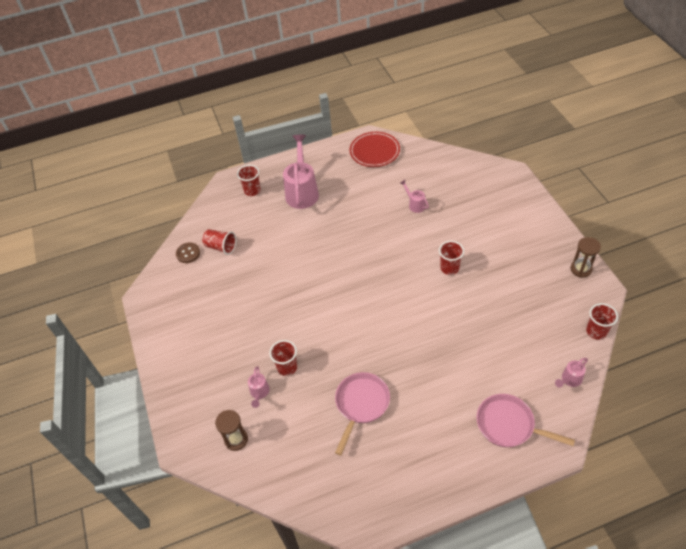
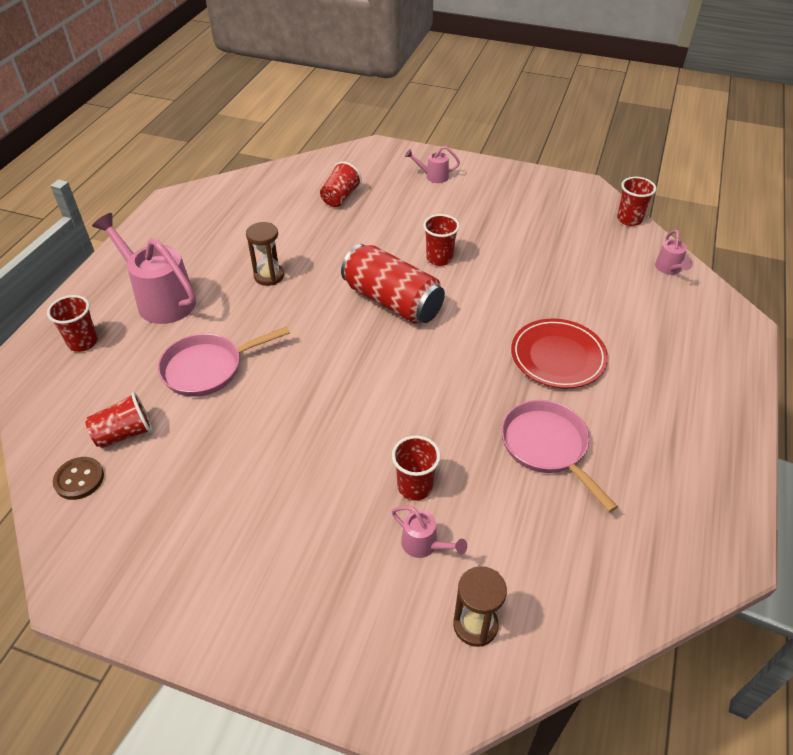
camera: 55 degrees left, 5 degrees down
(374, 151) = (200, 209): red plate -> red plate (558, 357)
(394, 273) = (392, 301): none -> red can
(415, 204) = (320, 228): pink watering can -> pink watering can (433, 176)
(449, 192) = (340, 197): none -> red cup
(509, 425) = (686, 342): pink pan -> pink pan (207, 368)
(581, 269) = (547, 183): brown hourglass -> brown hourglass (269, 276)

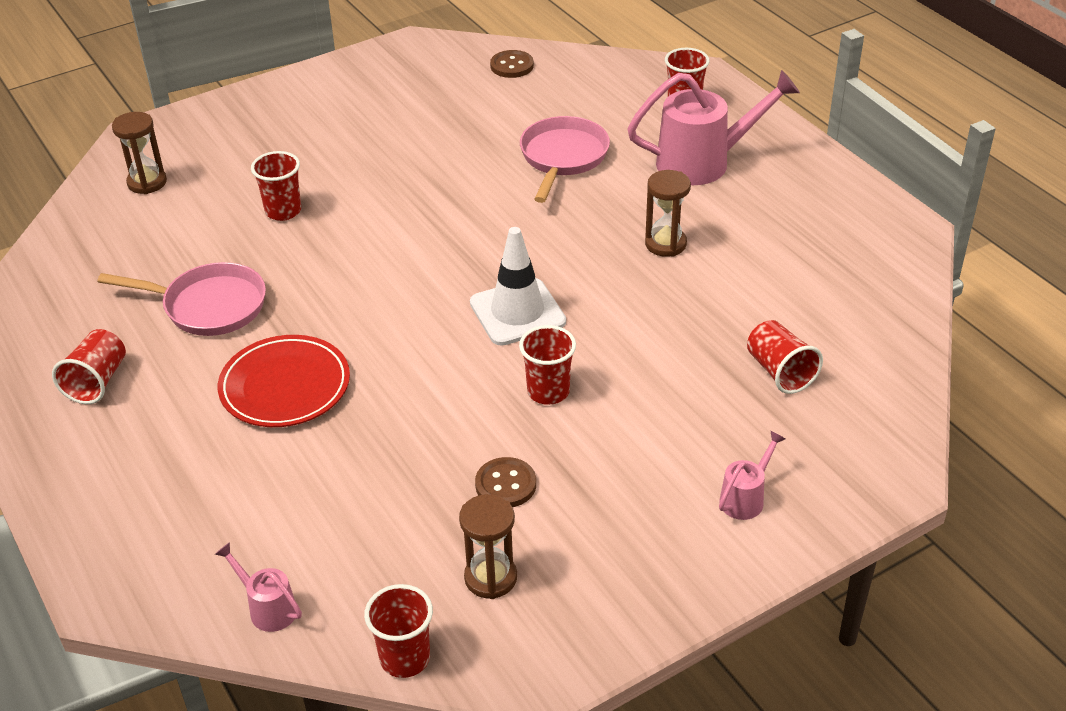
camera: 130 degrees right, 5 degrees down
(124, 433) = (535, 96): red cup -> red cup (97, 381)
(392, 301) = (517, 312): red can -> white traffic cone
(424, 545) = (232, 190): pink watering can -> none
(513, 240) = (505, 484): none -> brown button
(564, 219) = (490, 578): none -> brown hourglass

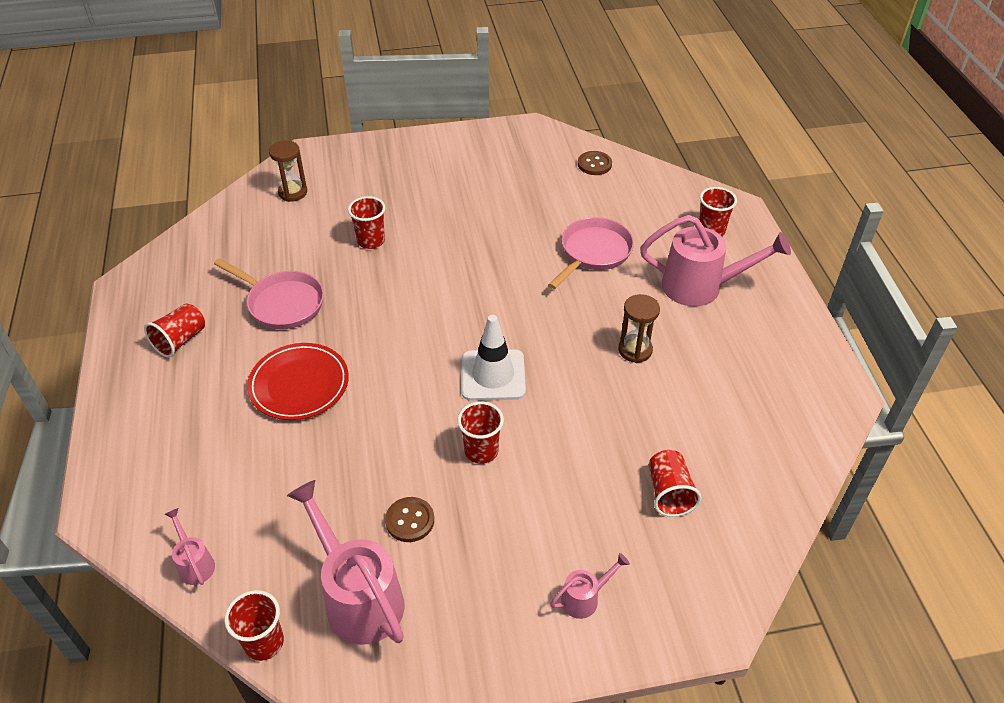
camera: 20 degrees right, 5 degrees up
(490, 578) = (358, 597): brown hourglass -> pink watering can

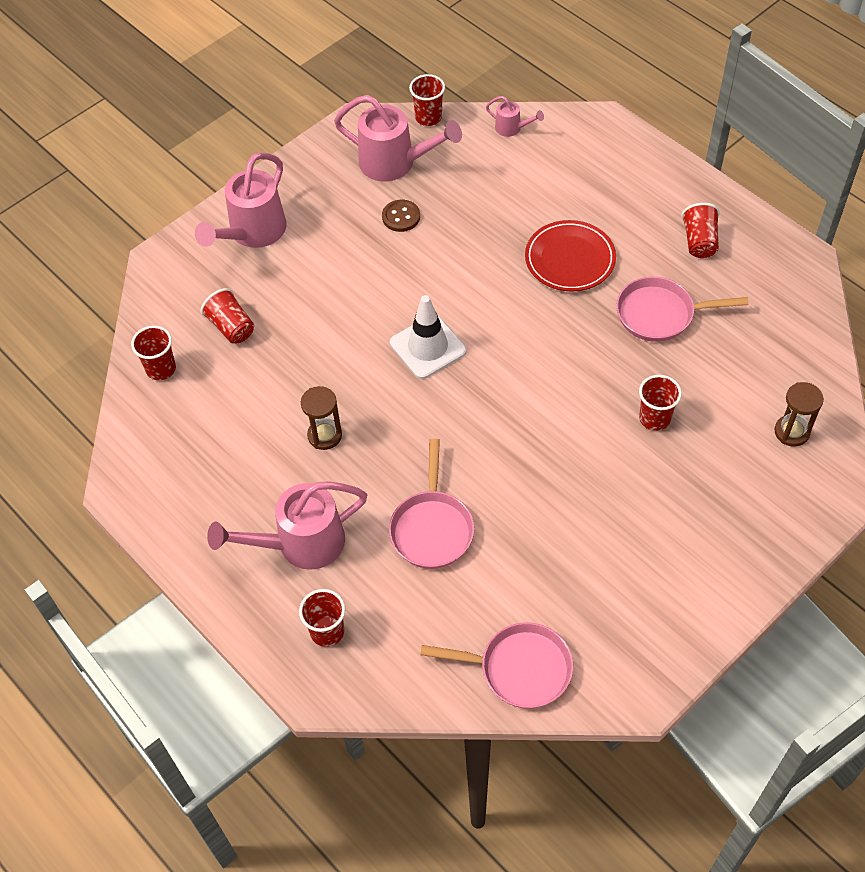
camera: 150 degrees right, 10 degrees up
(481, 451) = (389, 285): red cup -> red cup (161, 369)
(585, 598) = (252, 232): pink watering can -> pink watering can, size x2.10
(594, 164) = (519, 669): brown button -> pink pan

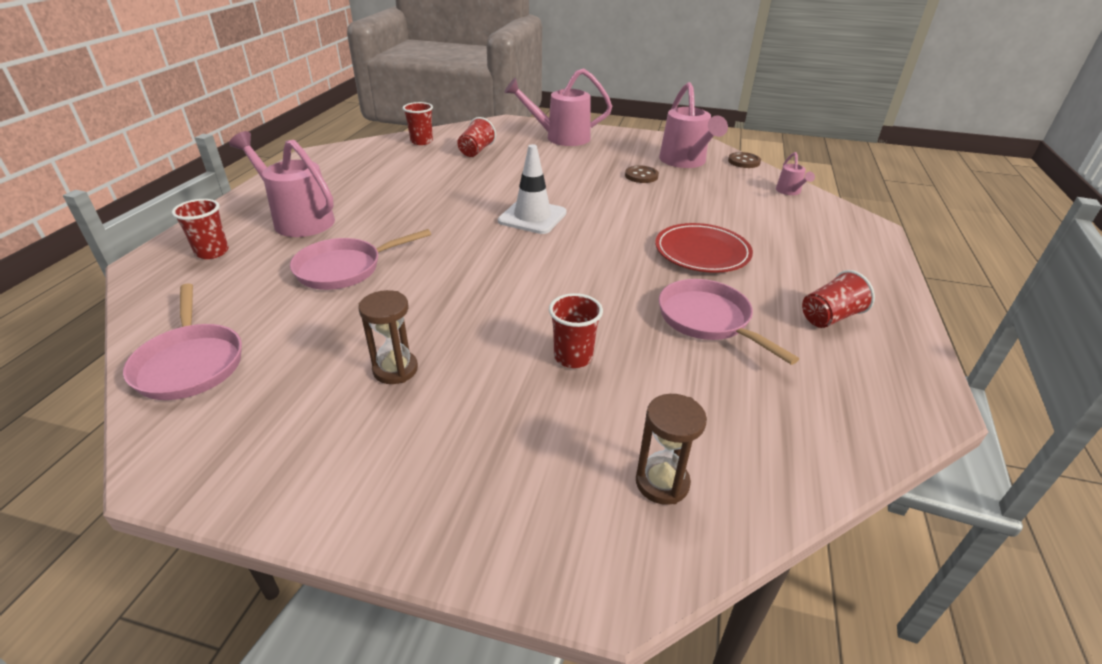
camera: 55 degrees right, 20 degrees down
(325, 435) = (409, 202): brown hourglass -> brown hourglass (395, 369)
(428, 117) = (744, 161): red cup -> brown button

